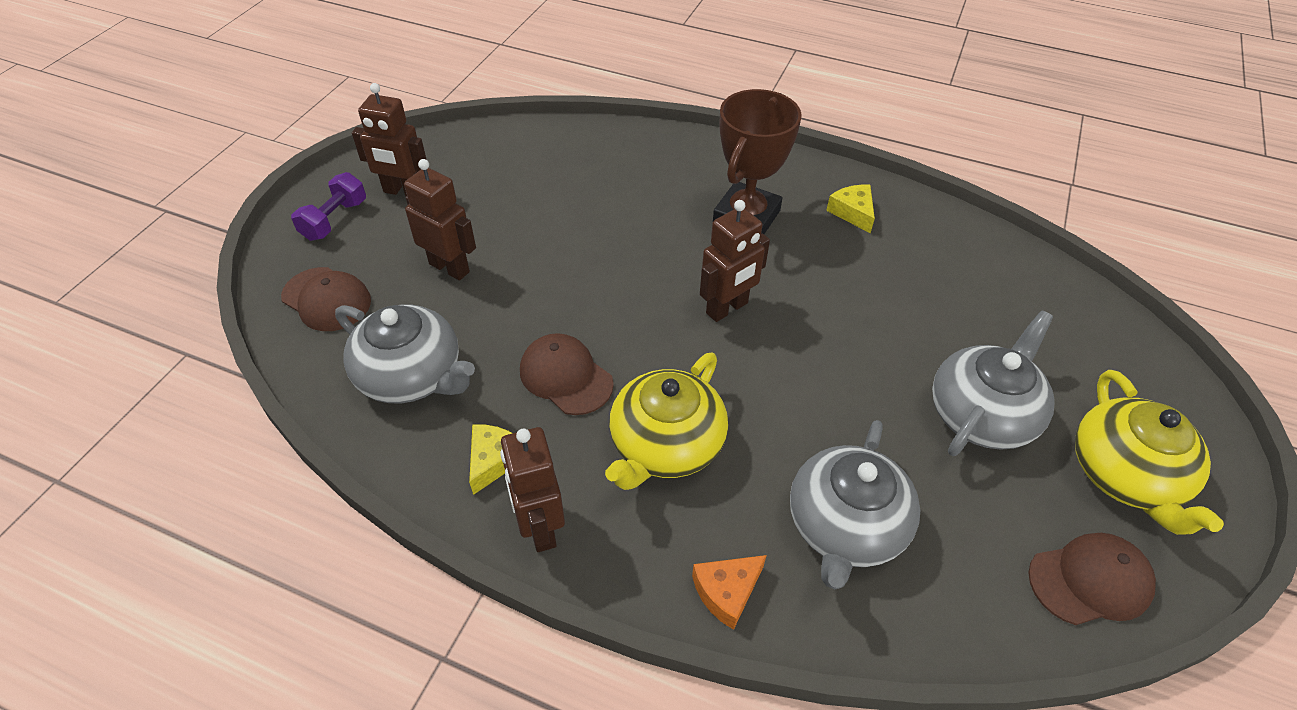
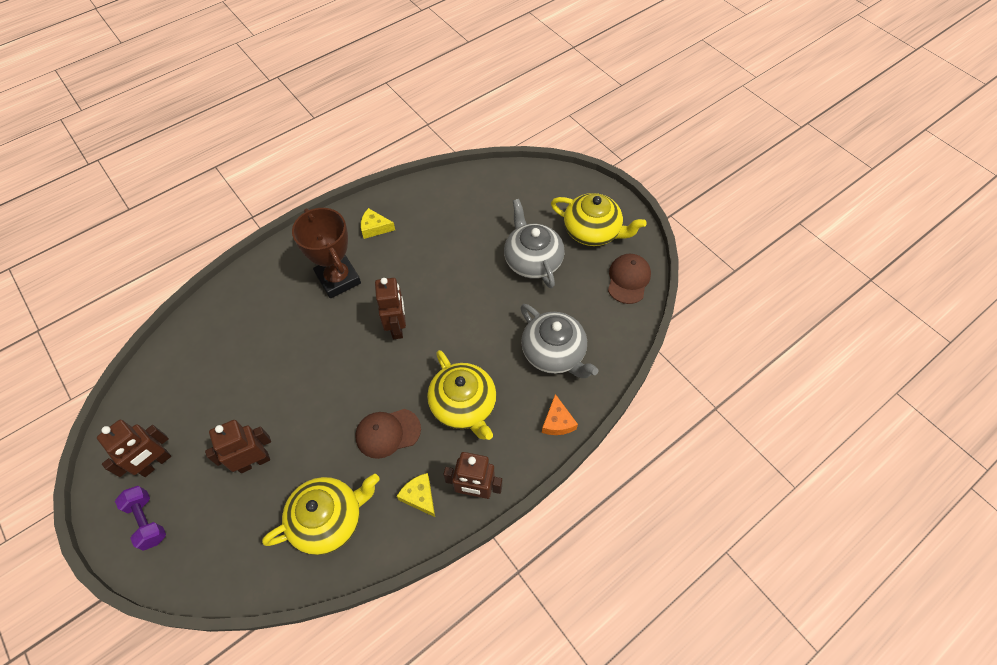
camera: 60 degrees left, 10 degrees up
(327, 299) = (224, 551): brown cap -> none
(412, 376) = (329, 519): grey teapot -> yellow teapot

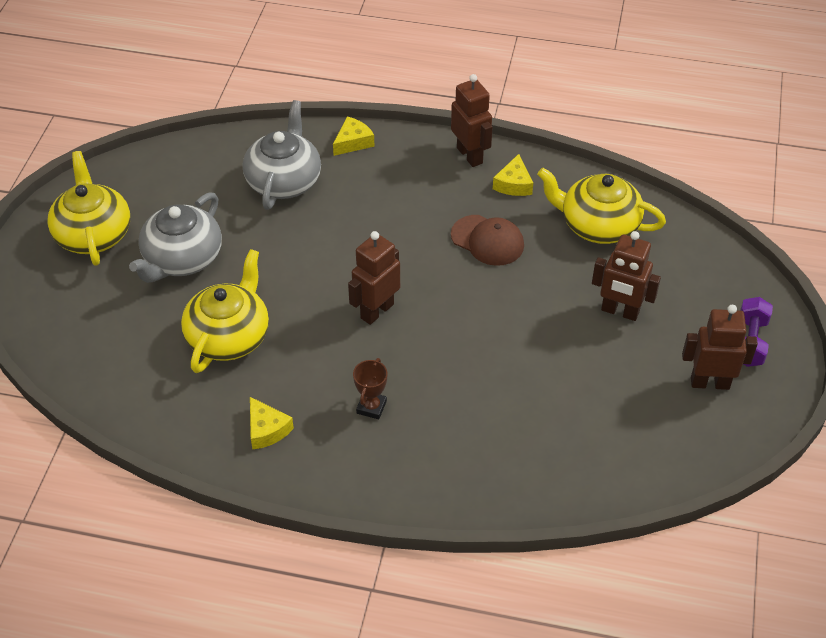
camera: 130 degrees left, 10 degrees down
(338, 279) = (371, 407): brown trophy -> brown trophy, size x0.47
(464, 405) = (404, 208): yellow teapot -> yellow teapot (229, 336)
(557, 422) = (353, 142): orange cheese -> yellow cheese
(628, 279) = (140, 175): brown cap -> none

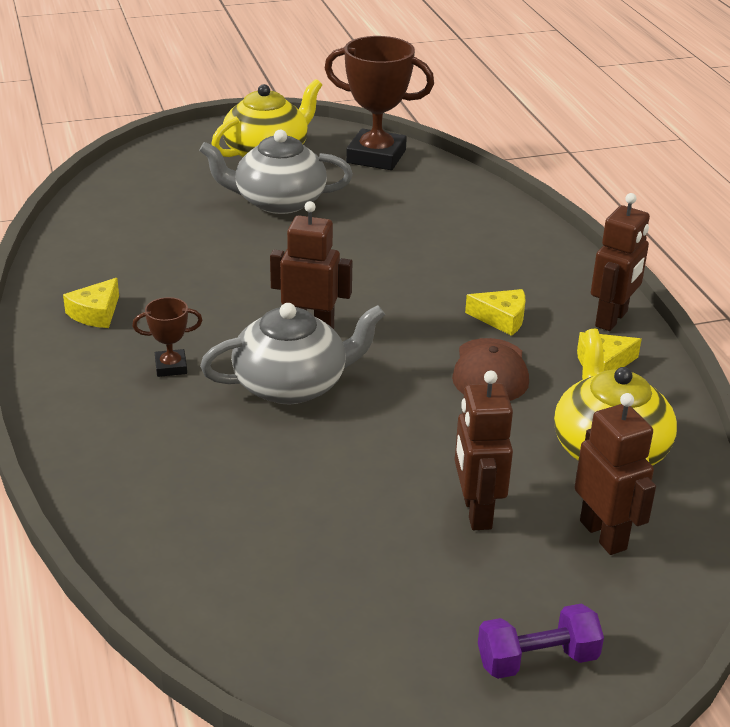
camera: 60 degrees right, 15 degrees down
(158, 172) = (376, 157): none -> brown trophy
(229, 336) = (201, 255): yellow teapot -> none
(284, 181) = (438, 220): grey teapot -> grey teapot (292, 385)
(353, 142) = (540, 241): yellow cheese -> yellow cheese (501, 319)
(709, 383) = (422, 636): brown robot -> brown robot (603, 535)

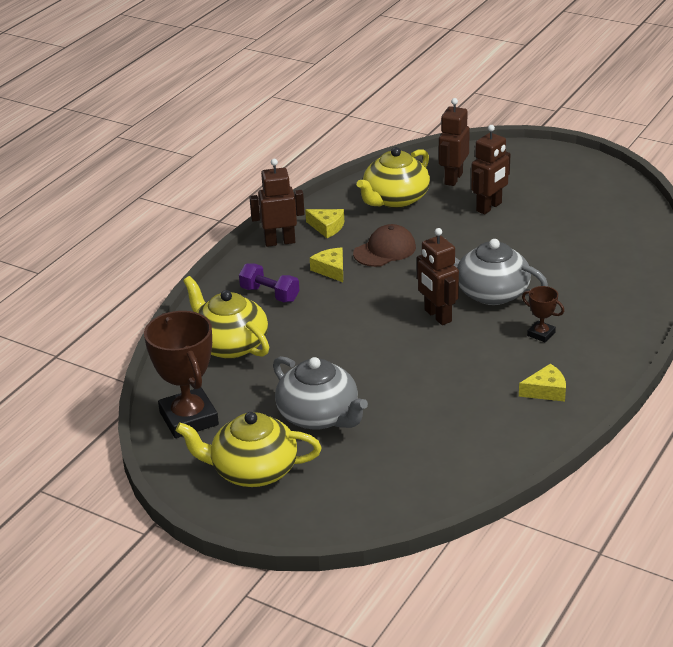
camera: 130 degrees left, 0 degrees up
(452, 212) = (229, 344): none -> yellow teapot
(537, 660) = (540, 164): purple dumbbell -> purple dumbbell (270, 294)

